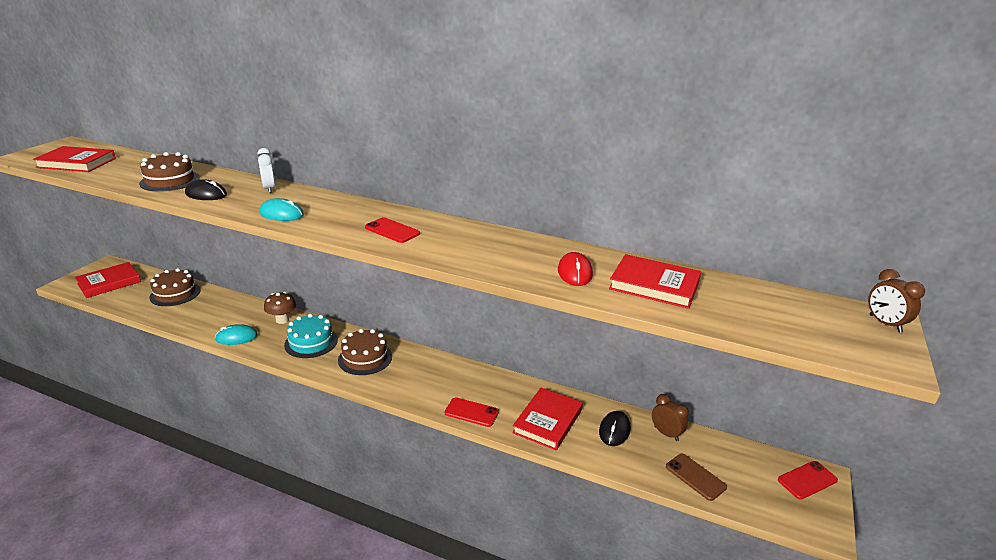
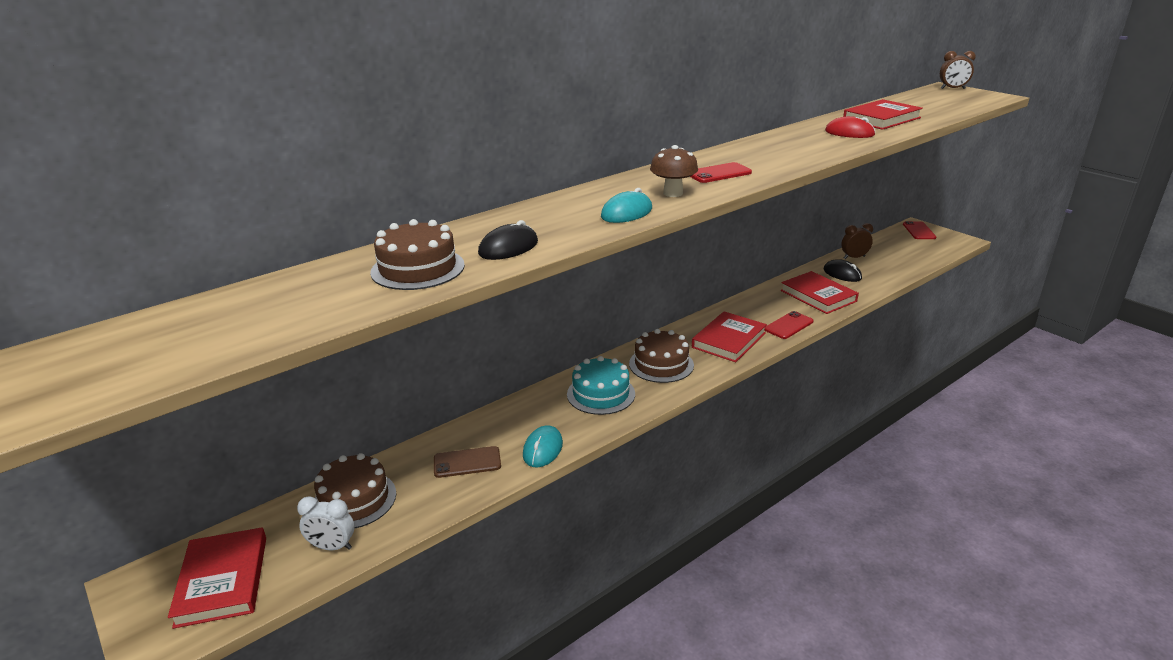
camera: 60 degrees left, 0 degrees up
(76, 163) = (198, 344): red book -> red book (728, 340)
(269, 188) = (531, 213): white clock -> white clock (332, 547)
(282, 320) = (529, 408): brown mushroom -> brown mushroom (673, 193)
(695, 477) = (905, 261): brown phone -> brown phone (467, 462)

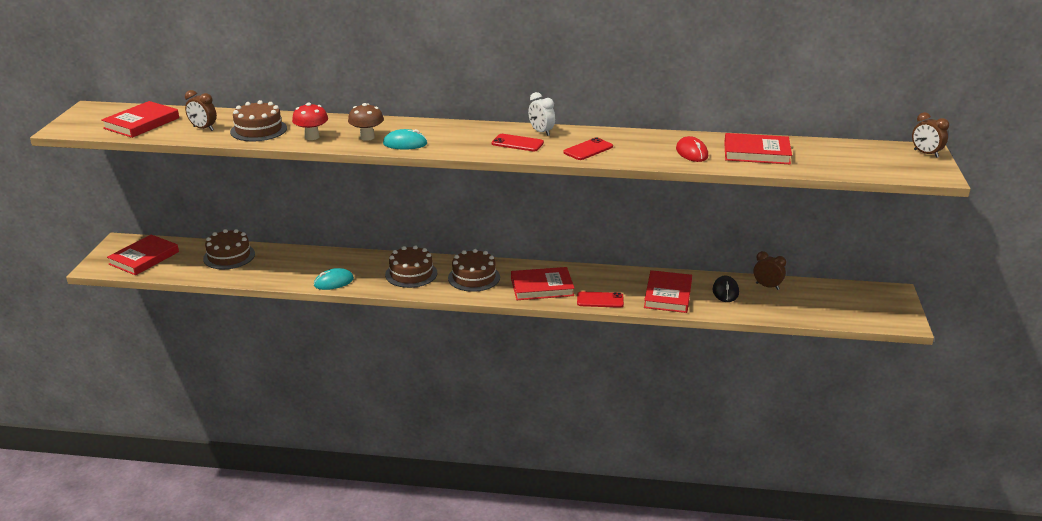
camera: 45 degrees right, 0 degrees up
(200, 335) = (141, 123): none -> red book
(330, 299) = (203, 128): none -> brown clock
(332, 547) = (192, 269): white clock -> white clock (541, 132)
(467, 462) = (294, 268): brown phone -> none
(508, 248) = (312, 137): black mouse -> red mushroom
(601, 394) = (411, 274): turquoise cake -> brown cake
(673, 193) = (457, 143): brown mushroom -> brown mushroom (367, 137)
(919, 231) = (885, 297): red phone -> red phone (588, 149)

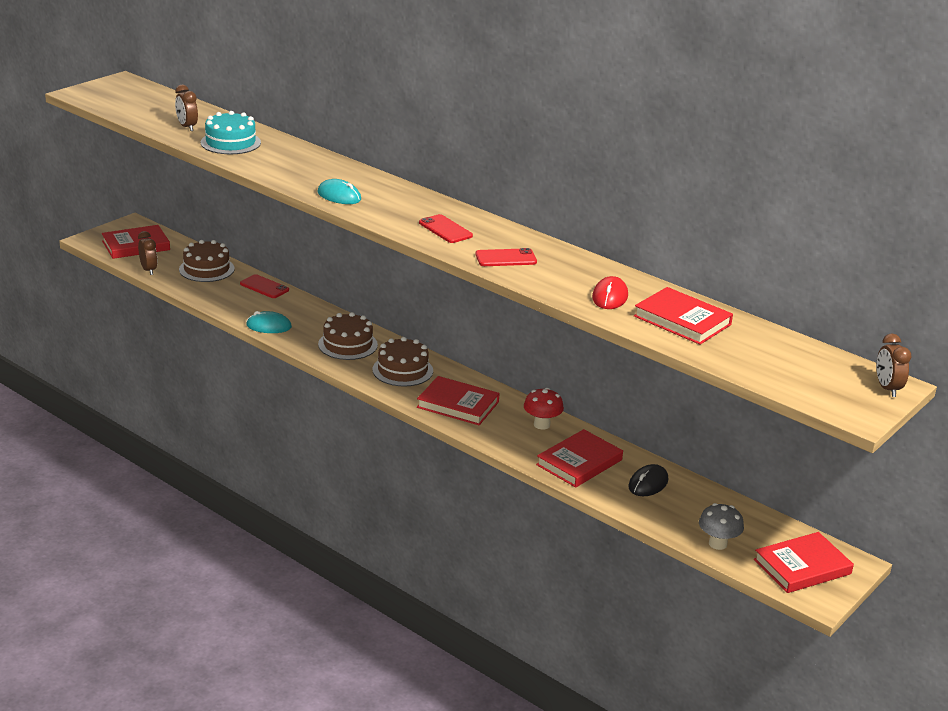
camera: 30 degrees right, 0 degrees up
(141, 123) = (144, 107): red book -> red book (802, 567)
(258, 130) = (230, 142): brown cake -> turquoise cake
(312, 137) = (266, 163): red mushroom -> red mushroom (541, 425)
(367, 137) = (314, 179): brown mushroom -> none
(541, 132) = (486, 226): white clock -> none
(600, 300) = (500, 440): red phone -> red phone (264, 287)
(767, 286) = (704, 497): brown clock -> brown clock (148, 270)
(812, 313) = (717, 544): none -> grey mushroom

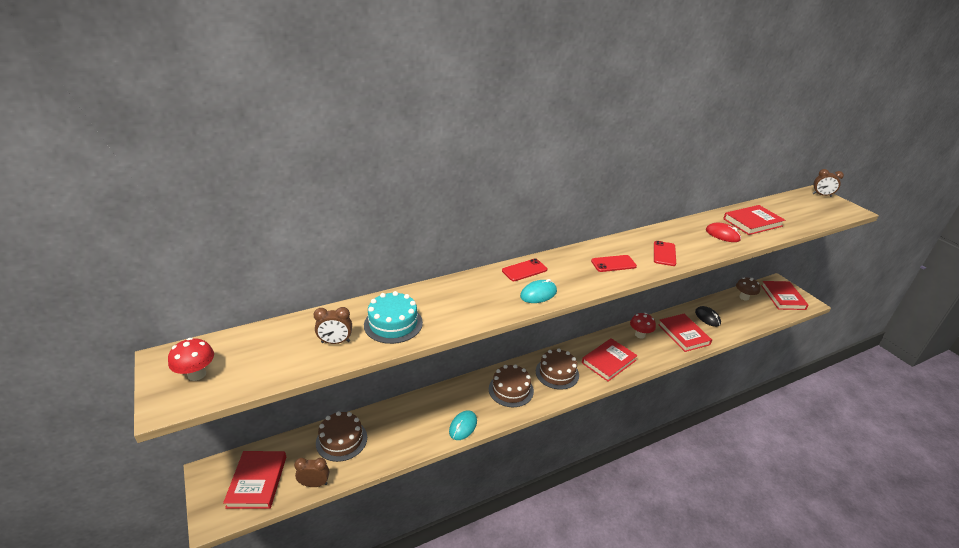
camera: 65 degrees left, 5 degrees up
(114, 93) = (197, 374): none -> red mushroom
(264, 287) = (397, 411): red phone -> red phone (524, 270)
(717, 544) = (765, 315): grey mushroom -> none
(752, 521) = (744, 297): none -> brown mushroom

